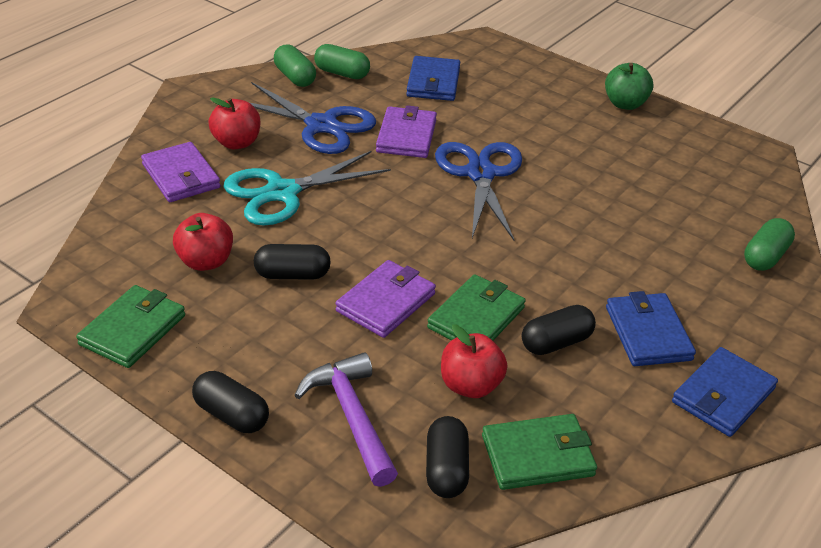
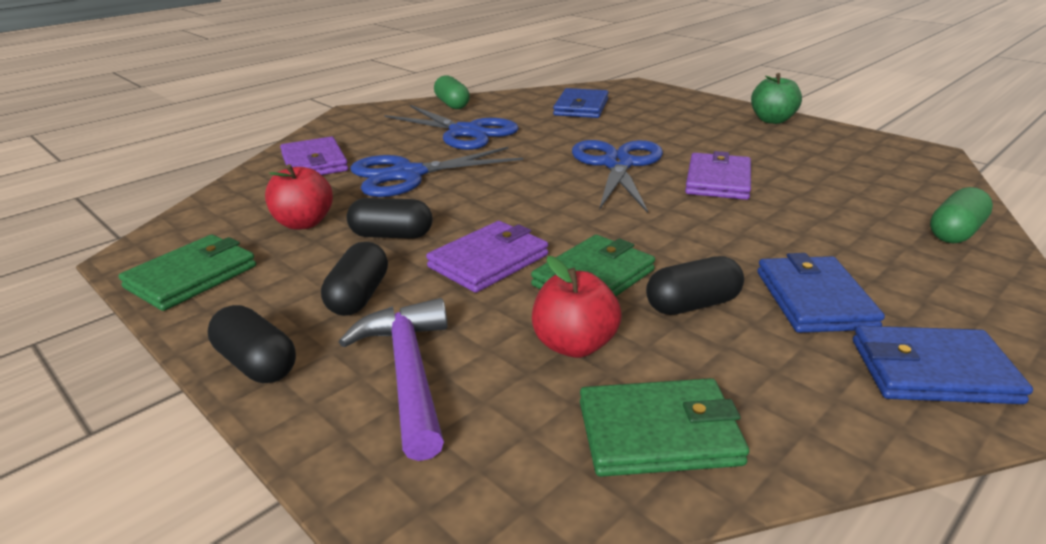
camera: 10 degrees right, 10 degrees down
(236, 143) = (379, 142): red apple -> none
(282, 192) = (408, 174): turquoise scissors -> blue scissors
(342, 73) = (496, 102): green capsule -> none
(406, 136) = (546, 139): purple wallet -> purple wallet (718, 181)
(446, 469) = (521, 443): black capsule -> black capsule (359, 296)
(723, 395) = (932, 371): blue wallet -> blue wallet turned 45 degrees clockwise

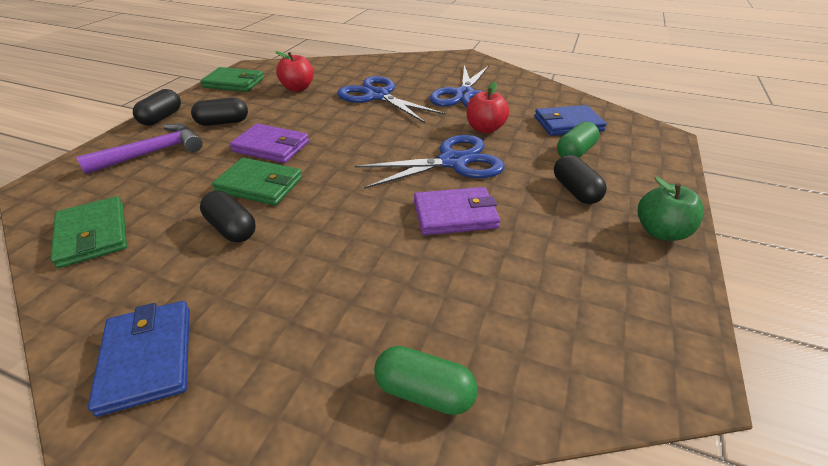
camera: 65 degrees right, 10 degrees up
(314, 163) = (376, 69): purple wallet -> none
(391, 235) = (292, 113): black capsule -> black capsule (575, 191)
(452, 104) = (514, 78): green capsule -> green capsule (575, 152)
(574, 345) = (179, 193): red apple -> red apple (484, 129)
(814, 299) = (250, 286): blue wallet -> none

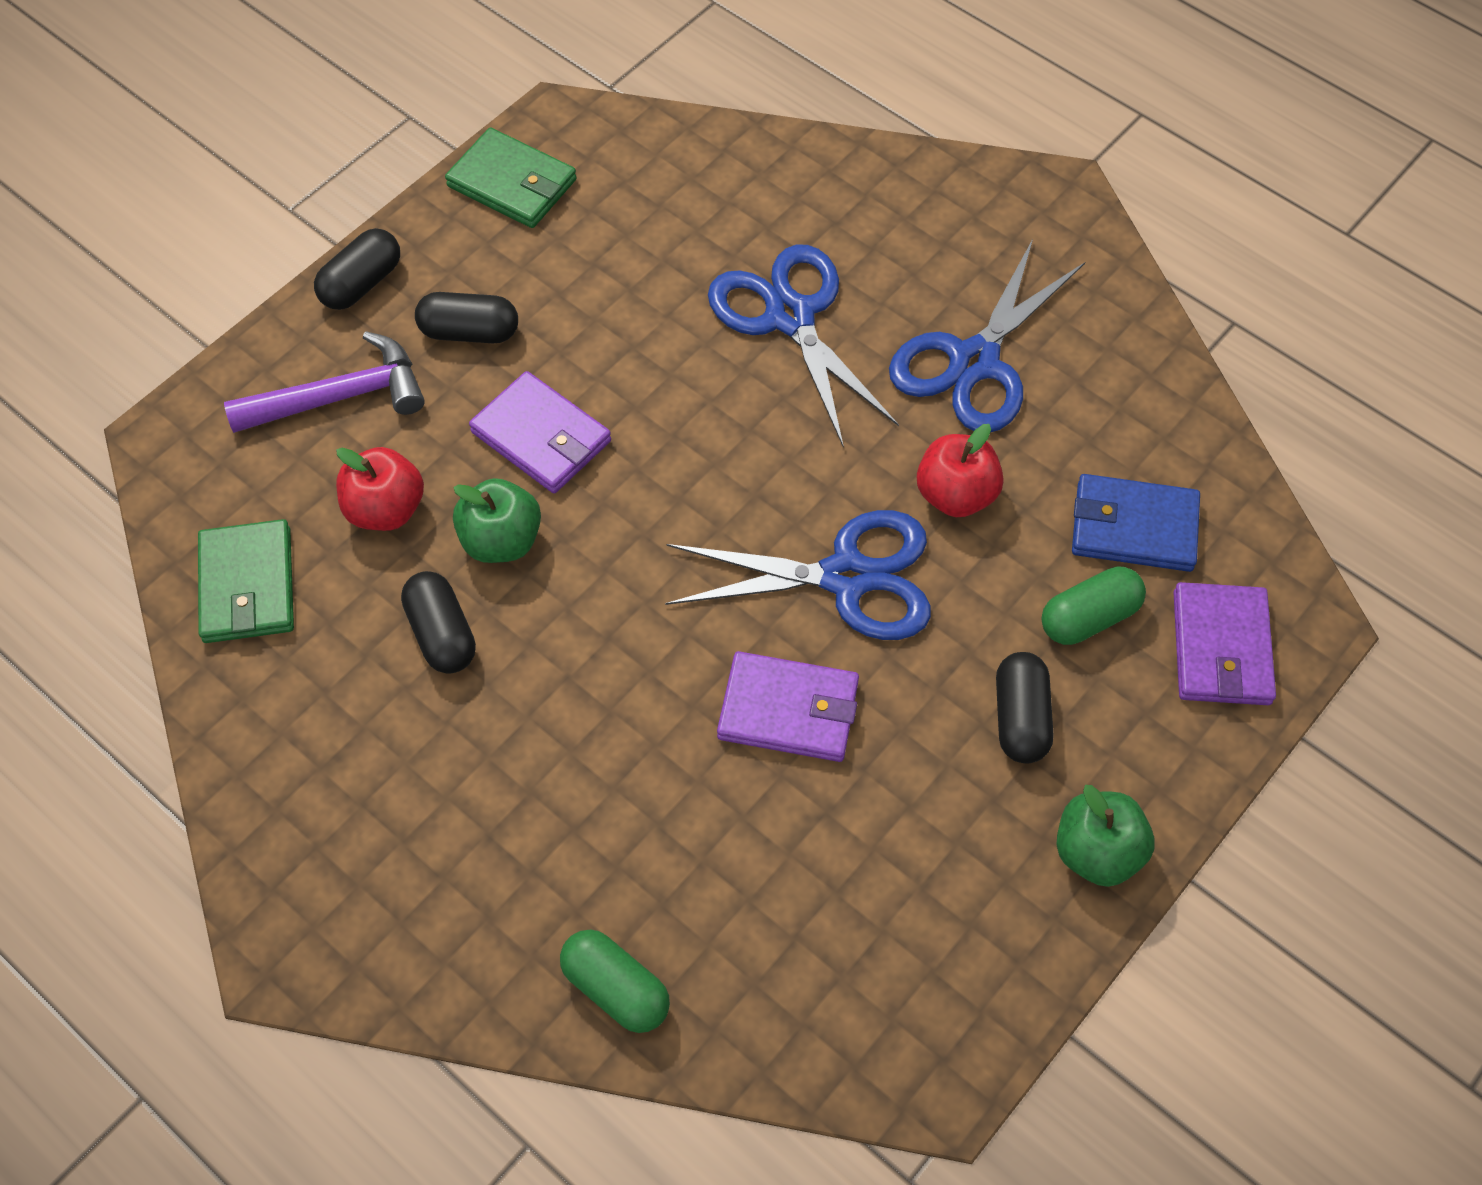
camera: 20 degrees right, 20 degrees up
(147, 357) = (312, 833): blue wallet -> none
(259, 185) = (501, 541): green wallet -> green apple
(297, 88) = (636, 241): red apple -> red apple (386, 509)
(639, 150) = (1221, 648): none -> purple wallet

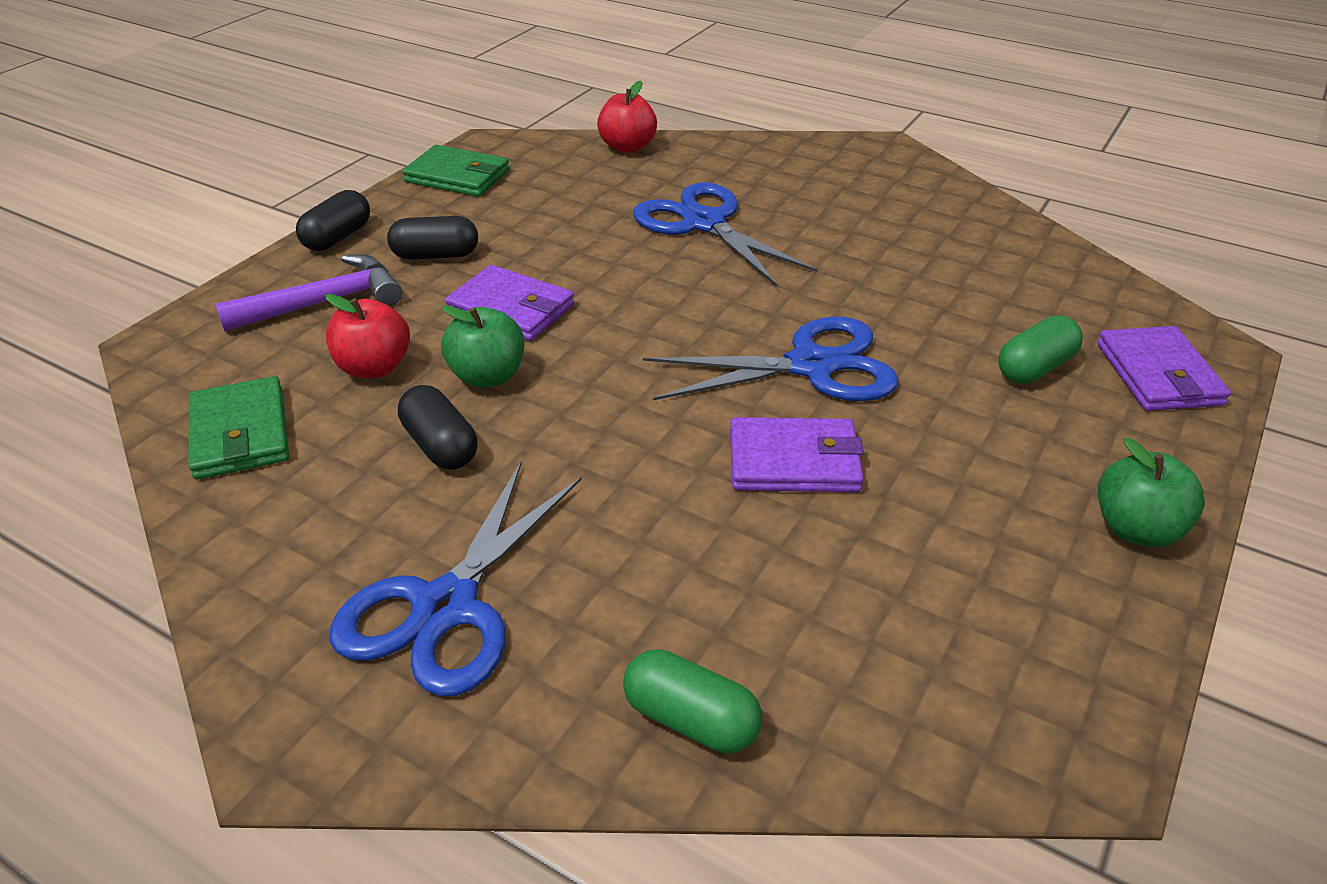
camera: 10 degrees left, 20 degrees down
(955, 495) = (883, 307): red apple -> red apple (627, 147)
(974, 362) = (861, 233): blue scissors -> blue scissors (445, 606)
(1020, 718) = (1011, 441): black capsule -> none
(1133, 527) = (1040, 310): blue wallet -> none

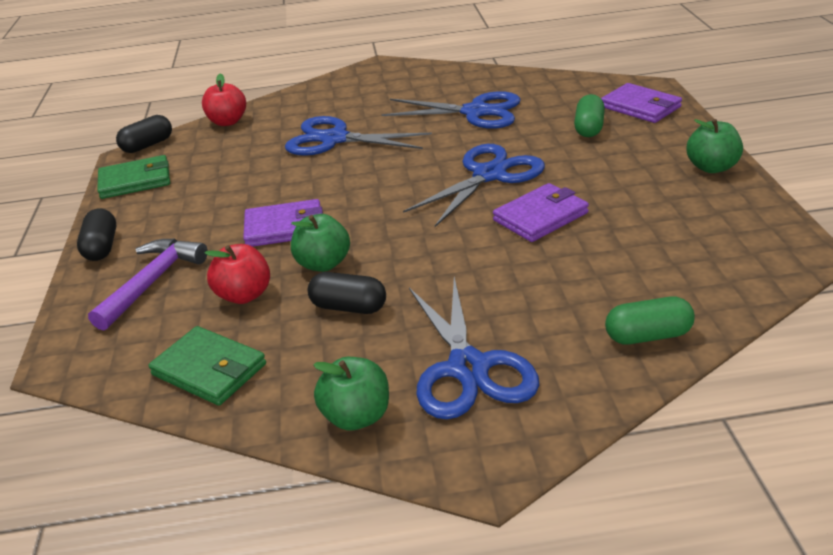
camera: 35 degrees left, 5 degrees down
(276, 583) = (356, 416): none -> green apple
(436, 255) = (190, 225): black capsule -> black capsule (148, 145)
(914, 268) = (475, 112): none -> blue scissors

